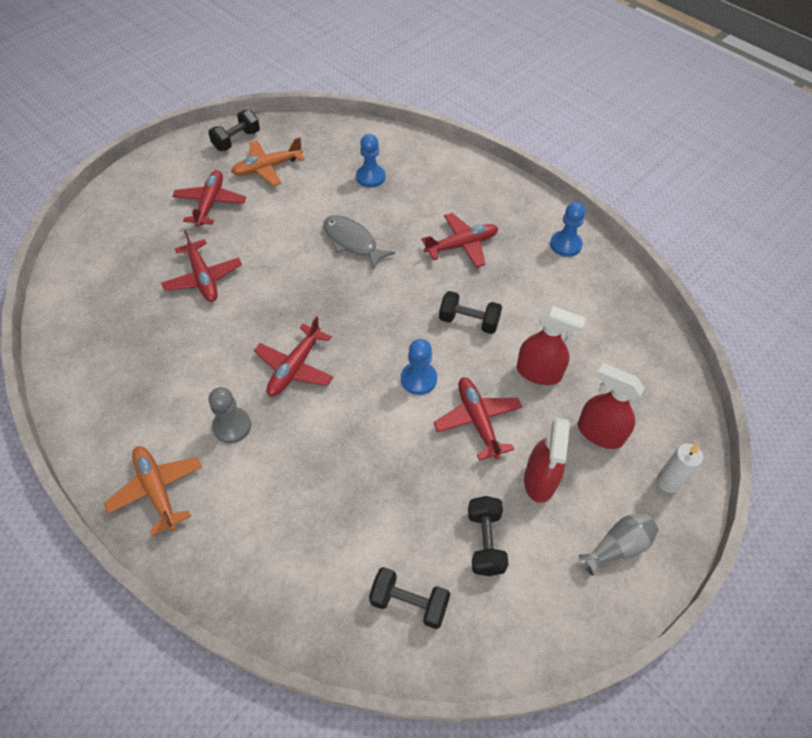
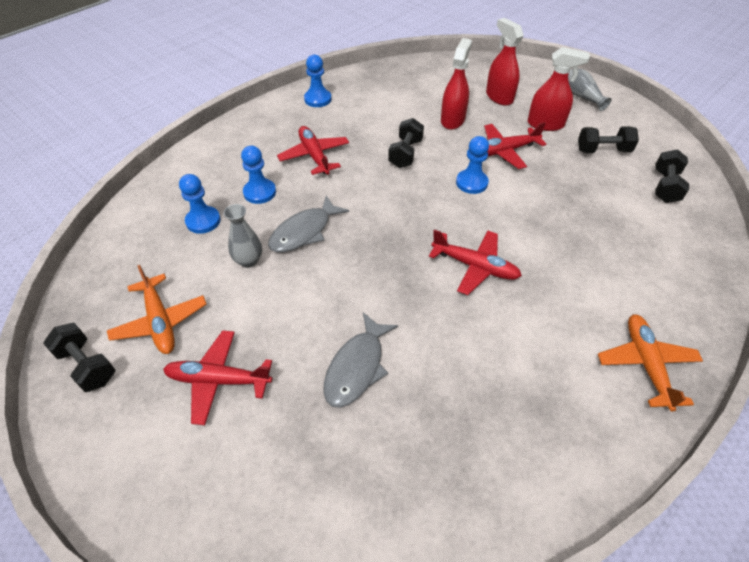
camera: 90 degrees left, 5 degrees down
(157, 490) = (646, 364): orange plane -> orange plane turned 120 degrees clockwise
(203, 278) = (357, 367): red plane -> grey fish
(232, 426) = (555, 310): grey pawn -> none
(321, 209) = (248, 260): none -> grey vase
(406, 209) = (259, 192): none -> blue pawn
(599, 433) = (499, 97): red spray bottle -> red spray bottle turned 120 degrees clockwise
(668, 482) = (528, 75): white candle -> none

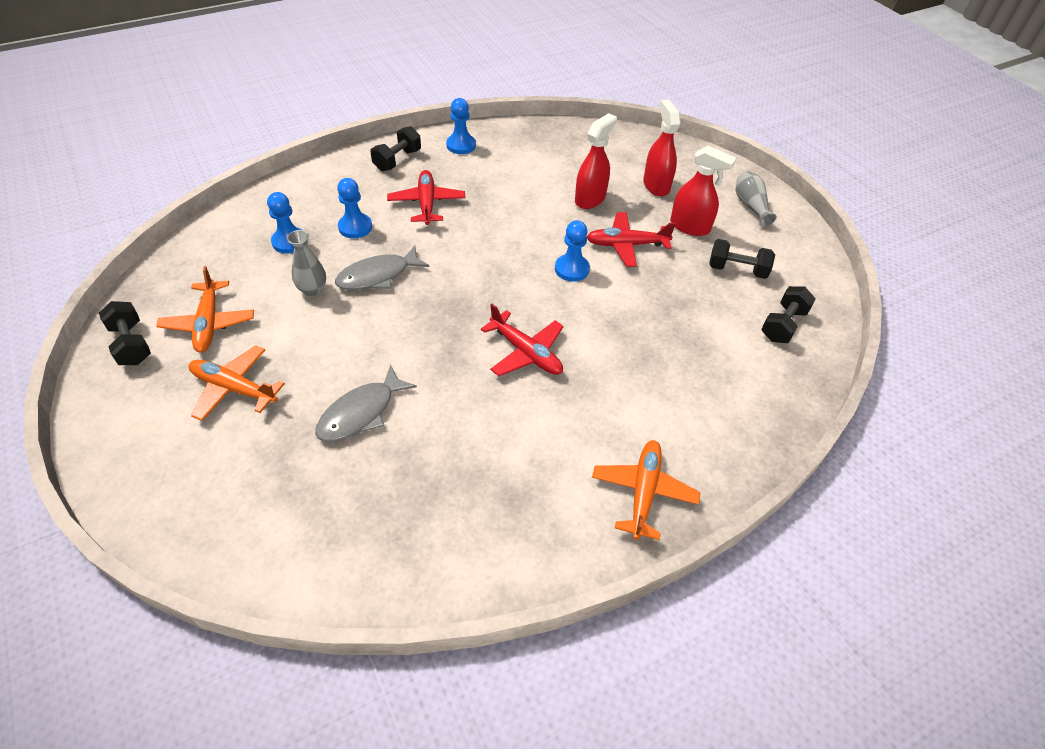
camera: 15 degrees right, 0 degrees up
(218, 380) = (234, 388): red plane -> orange plane
(405, 153) = (520, 223): black dumbbell -> black dumbbell (397, 160)

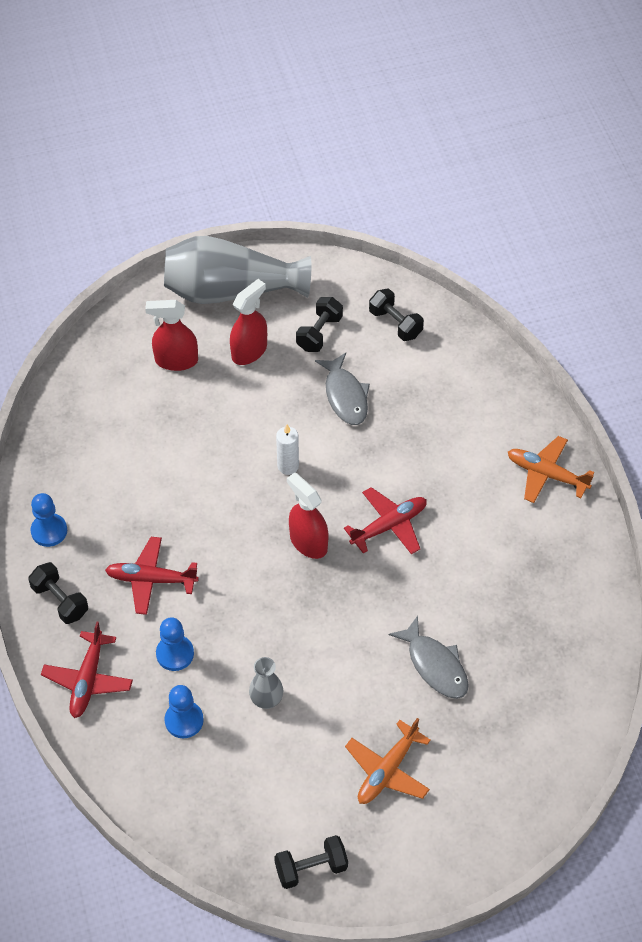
camera: 75 degrees left, 5 degrees up
(209, 323) = (296, 797): orange plane -> none
(378, 276) = (259, 638): grey fish -> grey fish (345, 396)
(571, 269) = (288, 466): blue pawn -> white candle
(590, 199) = (183, 425): red spray bottle -> red spray bottle (308, 542)
(626, 245) = (263, 412): red plane -> red plane (88, 680)
(750, 206) = (230, 291): grey vase -> grey vase, size x2.30

